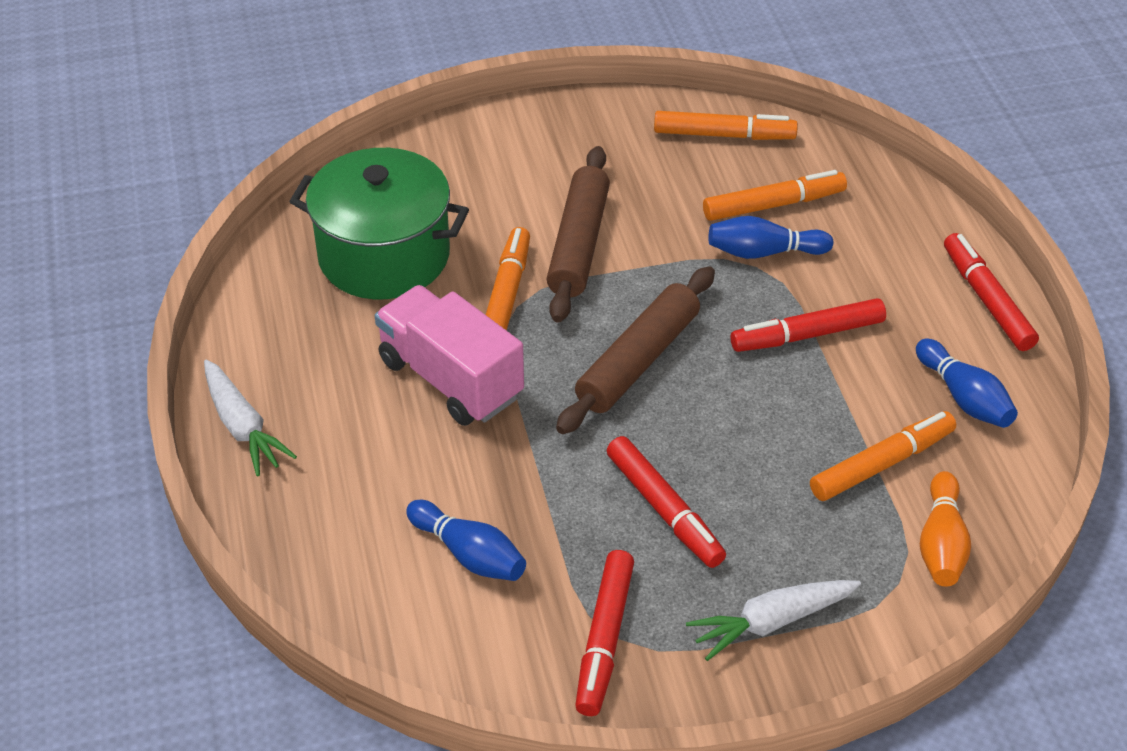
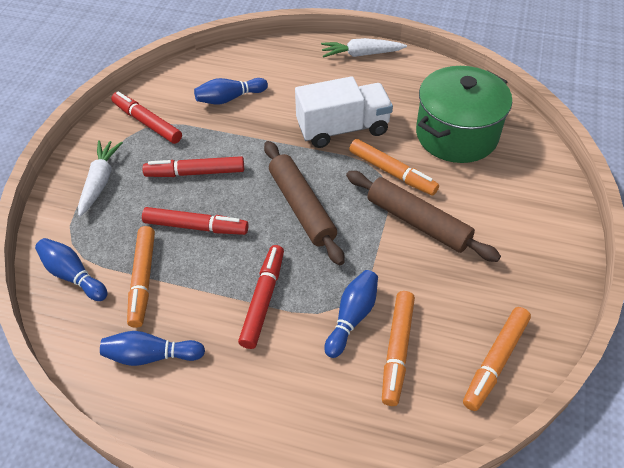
camera: 120 degrees right, 5 degrees up
(450, 379) = (342, 128): pink truck -> white truck
(941, 543) = (73, 275): orange bowling pin -> blue bowling pin
(986, 300) = (217, 432): red marker -> red marker (196, 226)

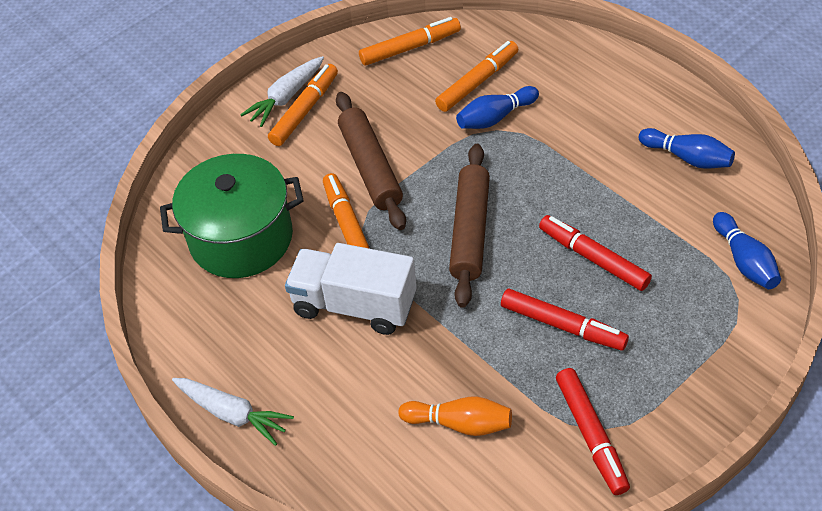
camera: 145 degrees left, 0 degrees up
(100, 181) = (684, 367): white carrot -> white carrot (286, 97)
(143, 280) = (671, 226): orange marker -> orange marker (304, 110)
(229, 98) = (460, 423): blue bowling pin -> orange bowling pin
(263, 300) = (564, 161): red marker -> none

